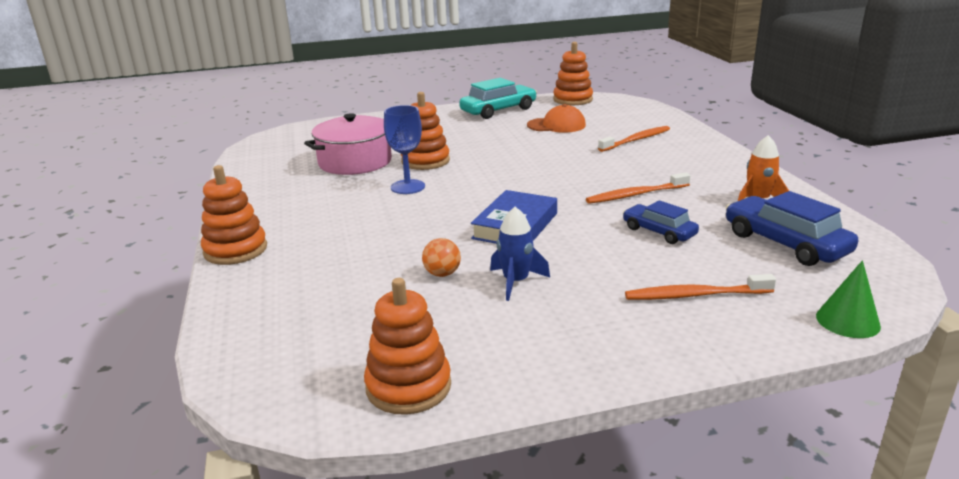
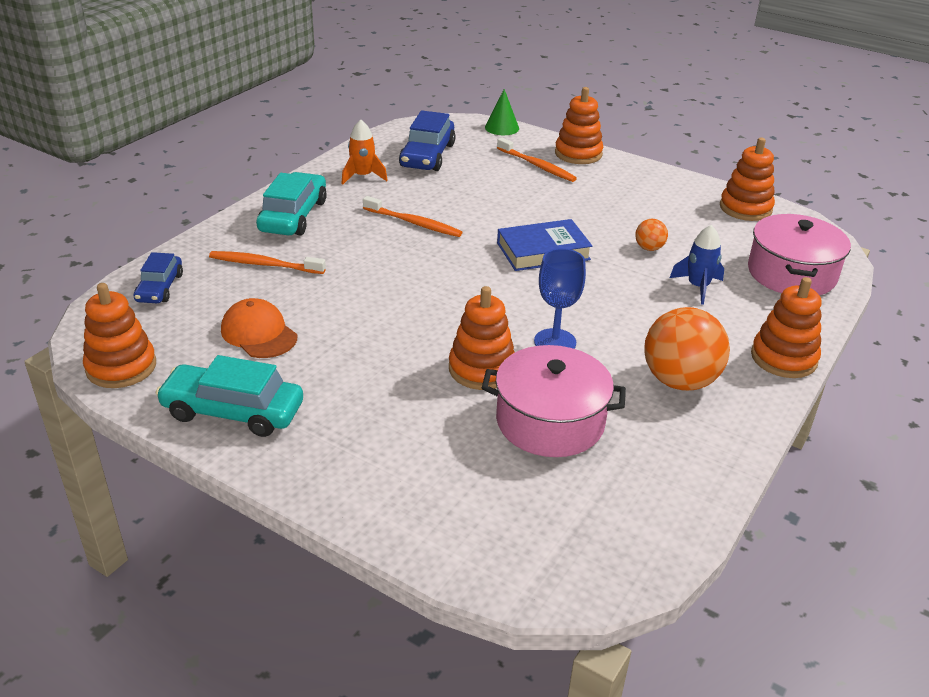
camera: 135 degrees left, 10 degrees up
(278, 325) = (791, 273): none -> pink pot
(302, 205) = (679, 381): none -> orange ball
(516, 282) = (613, 219): blue rocket -> blue rocket (698, 287)
(659, 232) = (469, 196): blue car -> blue car (160, 288)
(702, 161) = (293, 216): none -> turquoise car
(704, 340) = (578, 154): none -> orange stacking toy

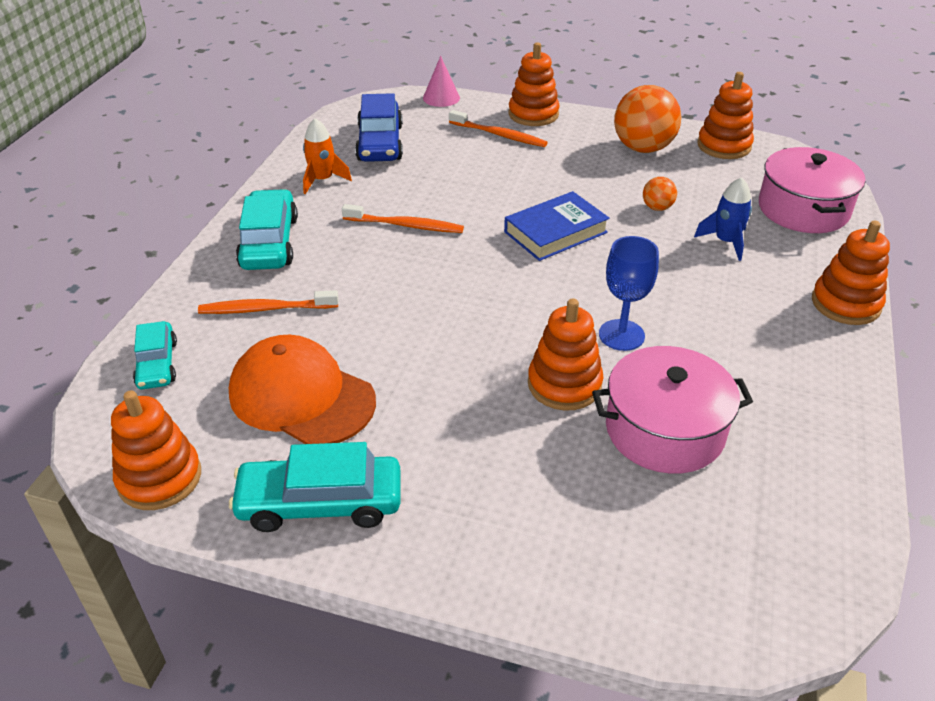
camera: 15 degrees left, 5 degrees up
(160, 288) = (157, 364): blue car -> turquoise car
(259, 333) = (301, 397): orange cap -> orange cap, size x1.54
(502, 128) = (441, 98): green cone -> pink cone
(679, 381) = (764, 352): orange ball -> orange ball (643, 148)

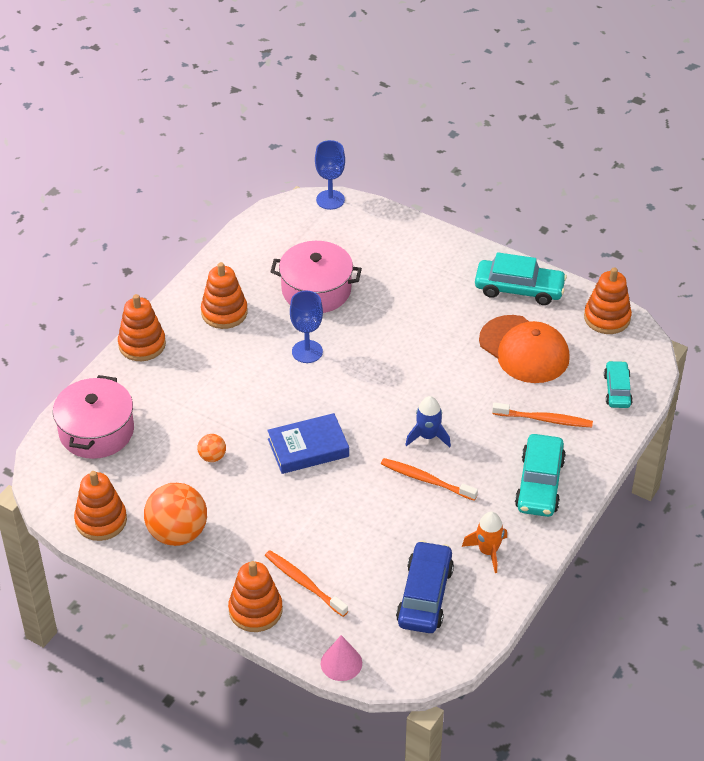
camera: 165 degrees left, 5 degrees up
(564, 384) = (360, 326): orange stacking toy -> orange stacking toy (224, 312)
(726, 242) = (183, 412): blue rocket -> blue rocket (428, 436)
(758, 638) = (330, 200): none -> blue goblet

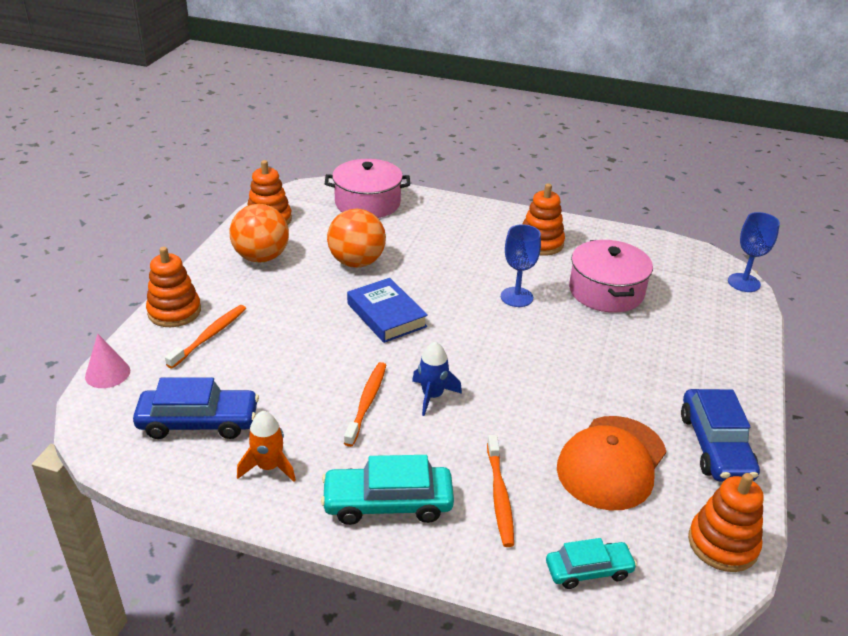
camera: 75 degrees right, 10 degrees down
(142, 344) = (477, 209): orange stacking toy -> none
(212, 457) = (357, 262): orange ball -> orange ball, size x2.11
(519, 289) = (715, 446): turquoise car -> blue car

